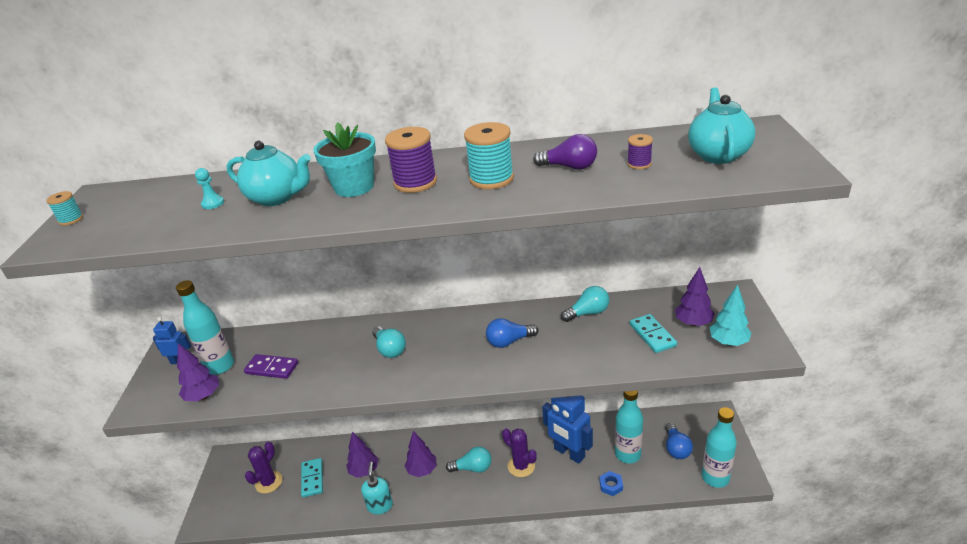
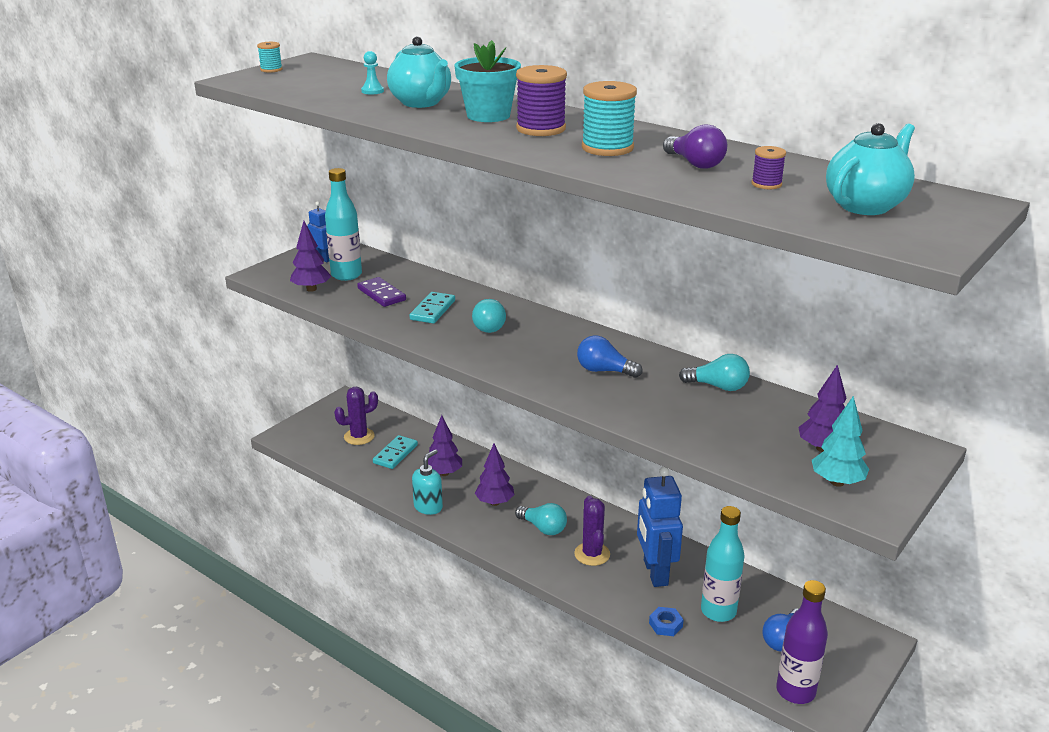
camera: 35 degrees right, 5 degrees down
(652, 335) = (759, 435): turquoise domino -> turquoise domino (433, 310)
(715, 478) = (795, 691): turquoise bottle -> purple bottle

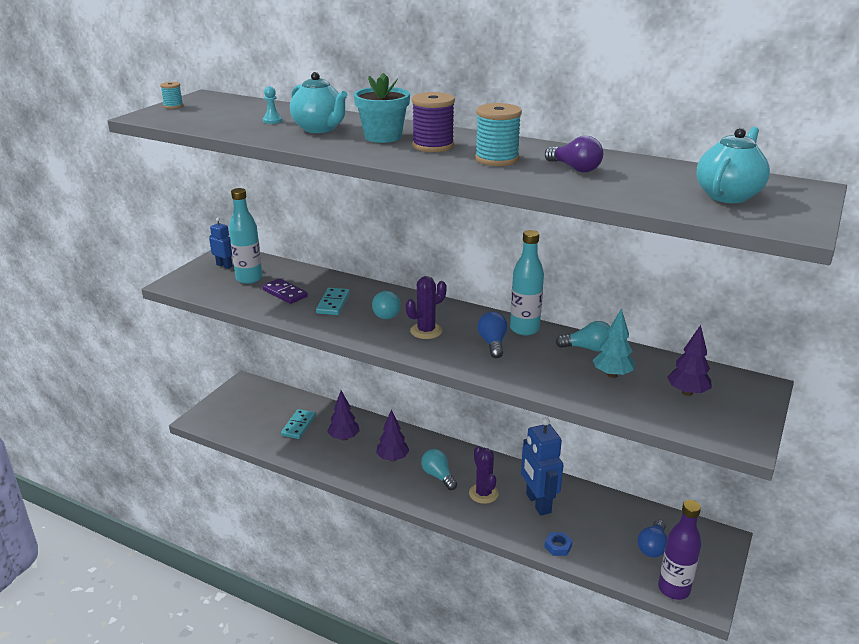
camera: 10 degrees left, 0 degrees up
(311, 289) = (222, 293): purple tree -> none
(359, 436) = (263, 413): purple cactus -> purple cactus (426, 331)
(428, 507) = (338, 469): turquoise soap dispenser -> none
(543, 528) = (438, 476): turquoise light bulb -> turquoise light bulb turned 150 degrees counterclockwise
(604, 371) = (492, 343): blue light bulb -> blue light bulb turned 75 degrees clockwise
(718, 611) = (596, 529): turquoise bottle -> turquoise bottle (524, 329)
(766, 184) = (641, 182): purple spool -> none
(837, 482) = (708, 420): turquoise tree -> turquoise tree (612, 374)

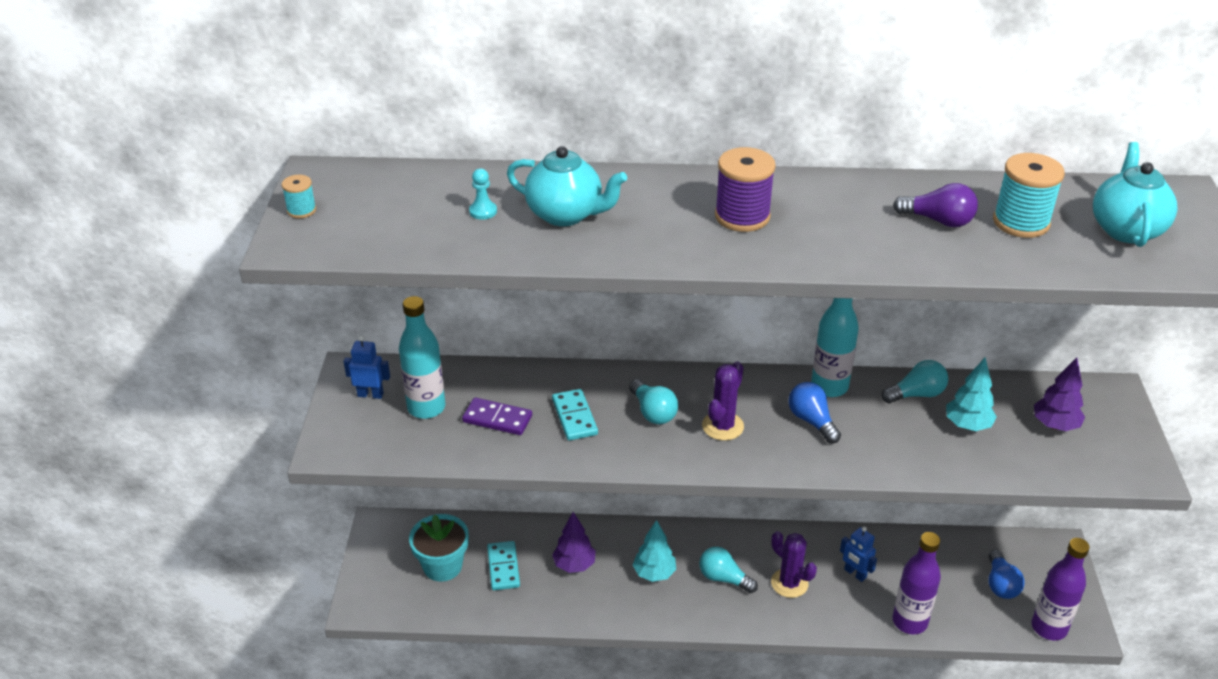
camera: 25 degrees left, 10 degrees up
(383, 137) = (663, 212): turquoise flower pot -> turquoise flower pot (442, 566)
(392, 458) = (654, 573): purple tree -> turquoise tree
(496, 159) = (840, 225): turquoise spool -> turquoise spool (1021, 222)
(538, 503) = (855, 574): blue robot -> blue robot, size x0.53
(558, 546) = (909, 622): blue nut -> purple bottle

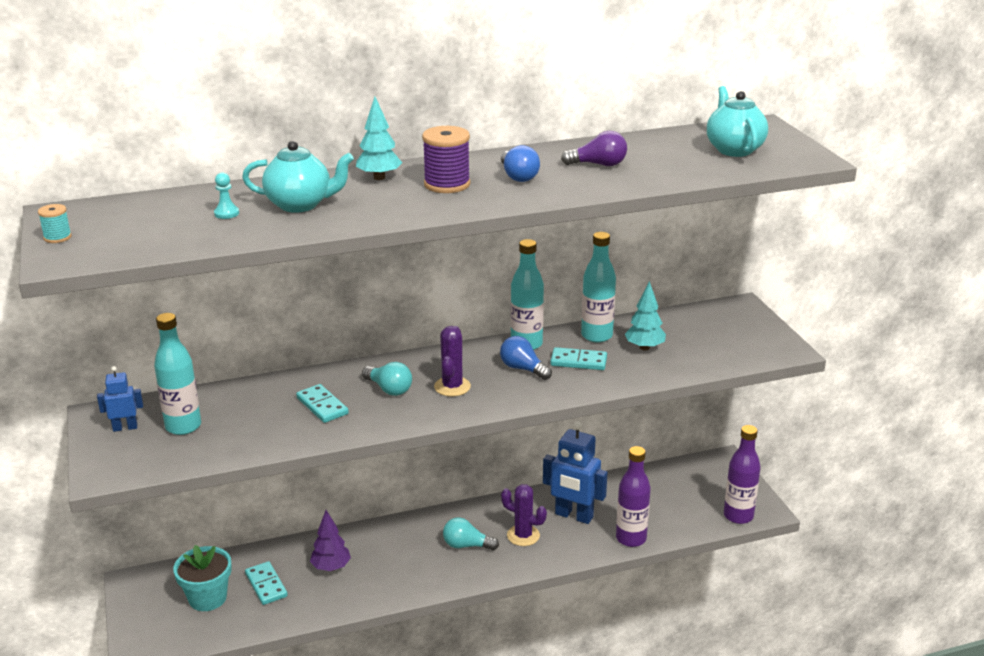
camera: 20 degrees left, 10 degrees down
(497, 419) = (253, 421): purple domino -> none
(654, 573) = (405, 556): turquoise tree -> turquoise tree (379, 177)
(855, 574) = (573, 516): blue robot -> blue robot, size x1.87
(880, 426) = (578, 361): none -> turquoise domino
(916, 394) = (596, 336): turquoise light bulb -> turquoise bottle
(1000, 584) = (690, 495): blue light bulb -> blue light bulb (518, 176)
(1021, 222) = (658, 157): turquoise spool -> none
(1055, 425) = (708, 335): purple tree -> none

